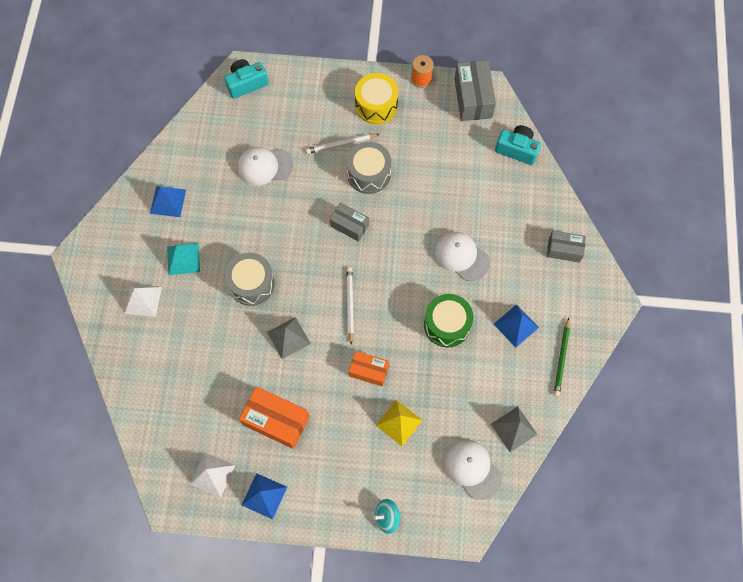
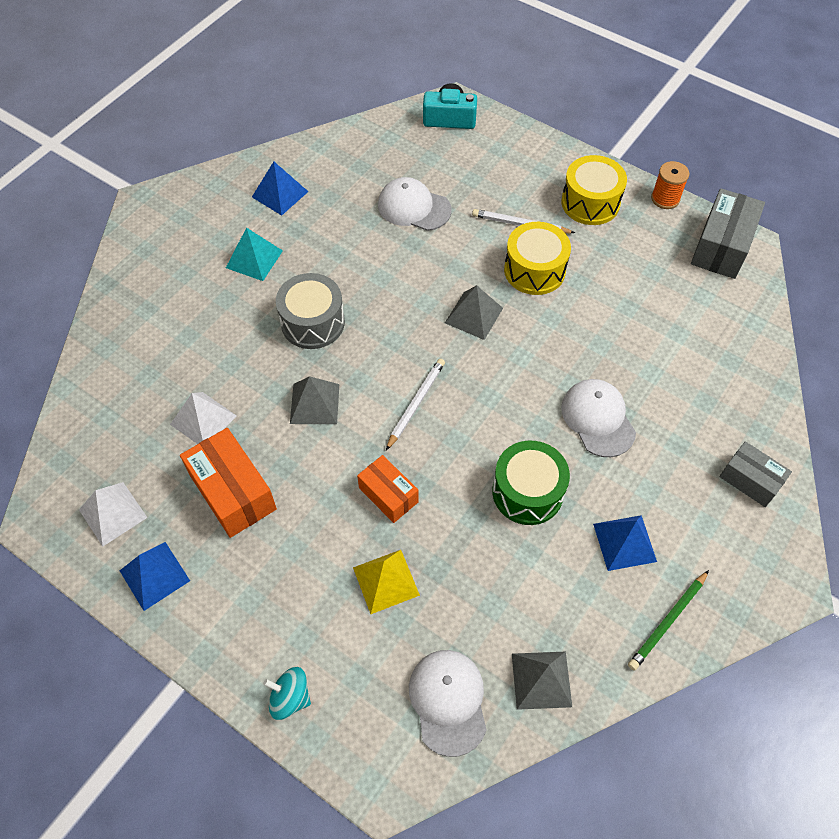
camera: 30 degrees right, 10 degrees down
(143, 300) = (179, 279): white pyramid -> white pyramid (203, 420)
(349, 225) = (473, 315): grey box -> grey pyramid
(369, 174) = (534, 270): grey drum -> yellow drum
(517, 149) = (749, 329): turquoise camera -> none

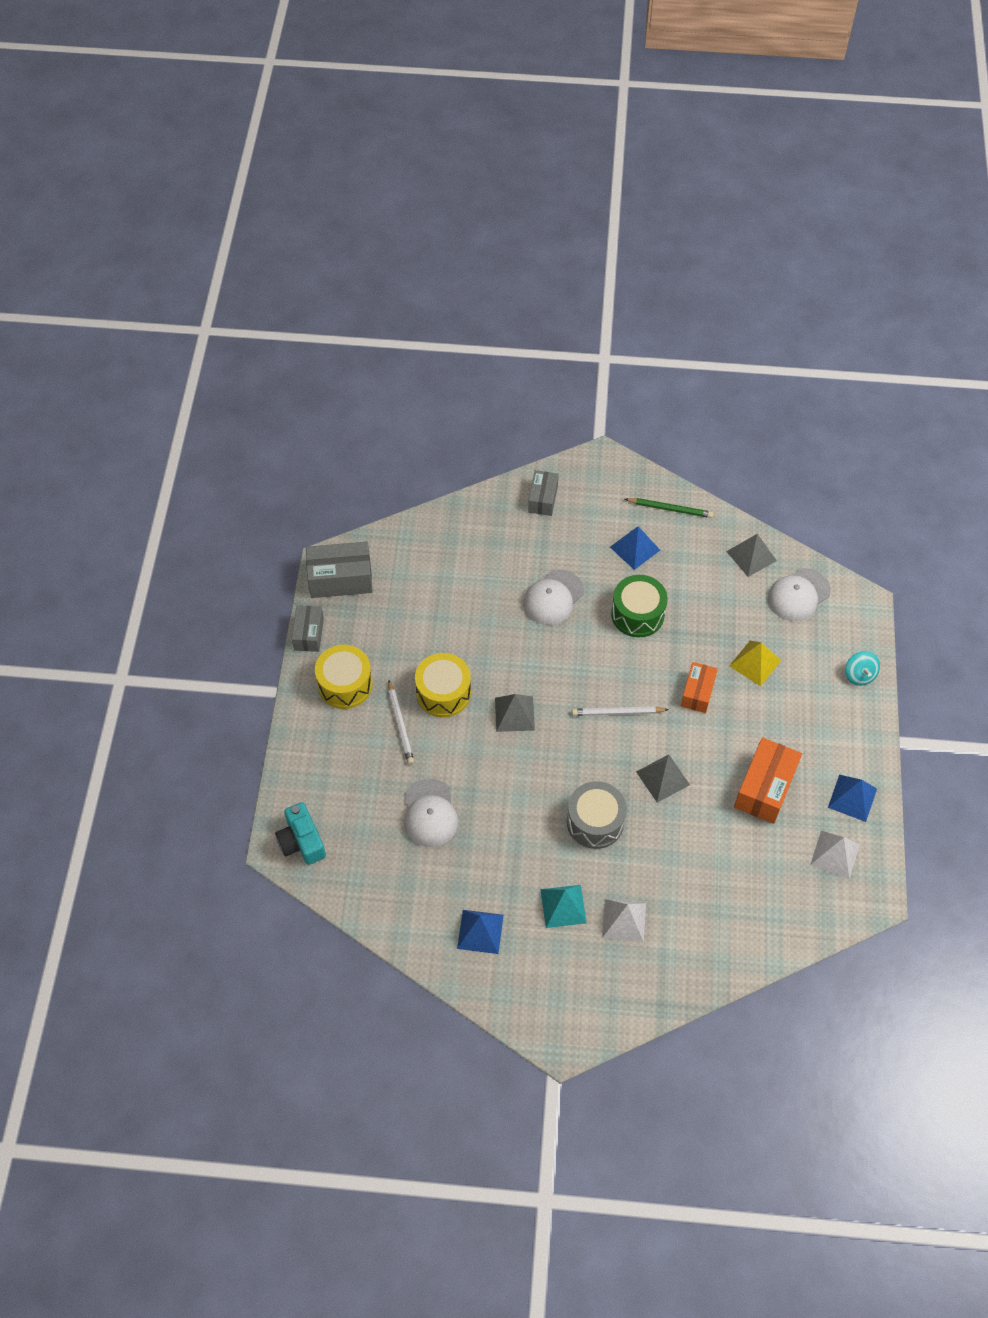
camera: 120 degrees left, 0 degrees up
(203, 420) = (727, 844): white pyramid -> white pyramid (624, 920)
(665, 198) = (309, 634): orange spool -> grey box

